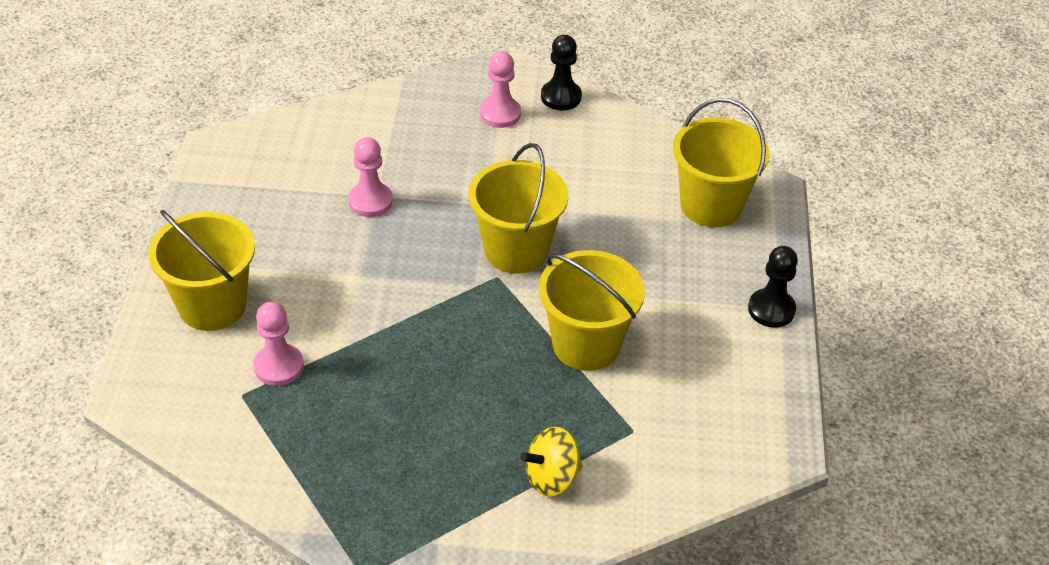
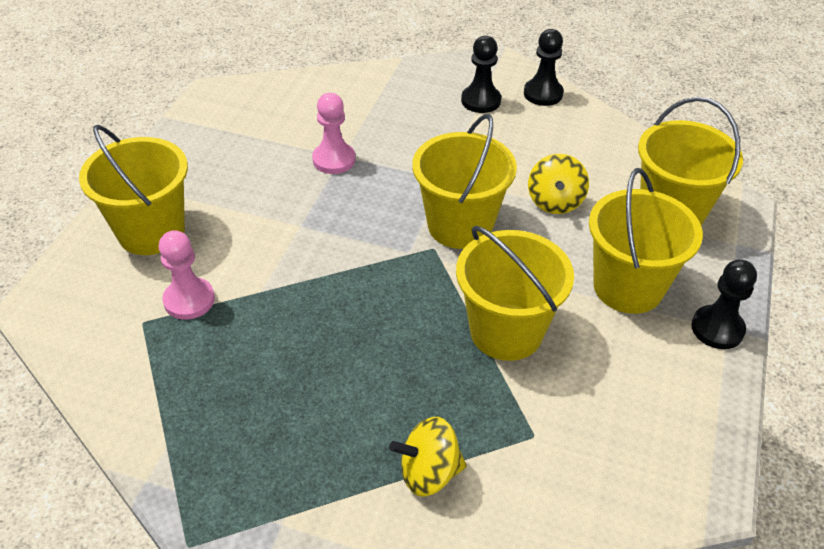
camera: 15 degrees right, 0 degrees up
(500, 114) = (480, 101): pink pawn -> black pawn
(600, 211) = (555, 202): none -> yellow spinning top
(686, 284) = (628, 287): none -> yellow bucket

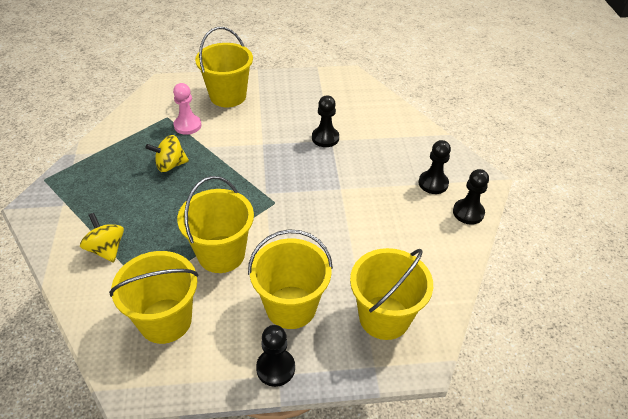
camera: 65 degrees right, 0 degrees up
(334, 160) = (325, 138): pink pawn -> black pawn
(460, 225) = (301, 208): yellow bucket -> yellow bucket (165, 321)
(555, 202) = (353, 248): yellow spinning top -> yellow spinning top (170, 165)

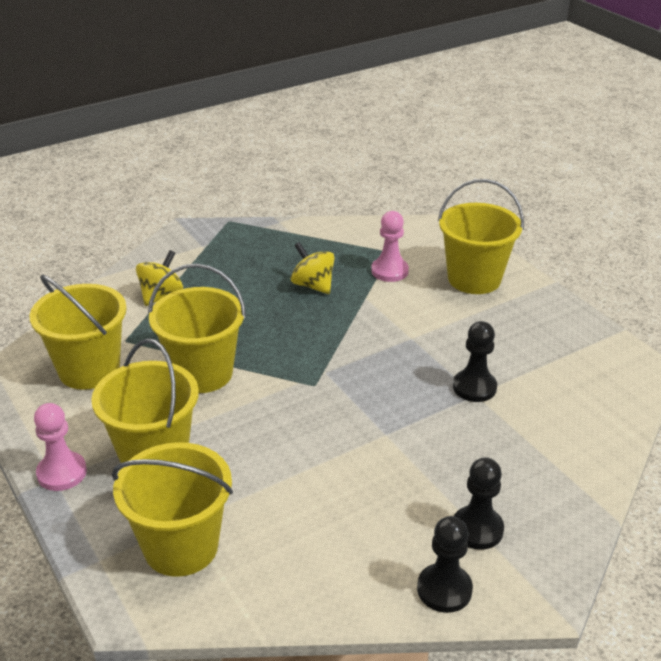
camera: 65 degrees right, 10 degrees down
(275, 368) = (62, 473): black pawn -> pink pawn

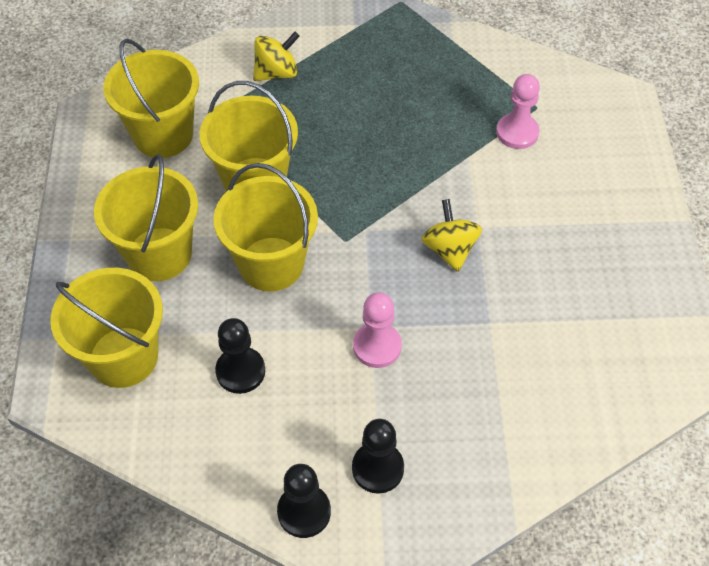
camera: 30 degrees right, 20 degrees up
(62, 473) = (78, 237): pink pawn -> pink pawn (377, 346)
(313, 285) = (426, 119): yellow spinning top -> yellow spinning top (449, 249)
(474, 279) = (599, 179): yellow bucket -> yellow bucket (271, 264)
(474, 387) = (495, 314): black pawn -> black pawn (240, 371)

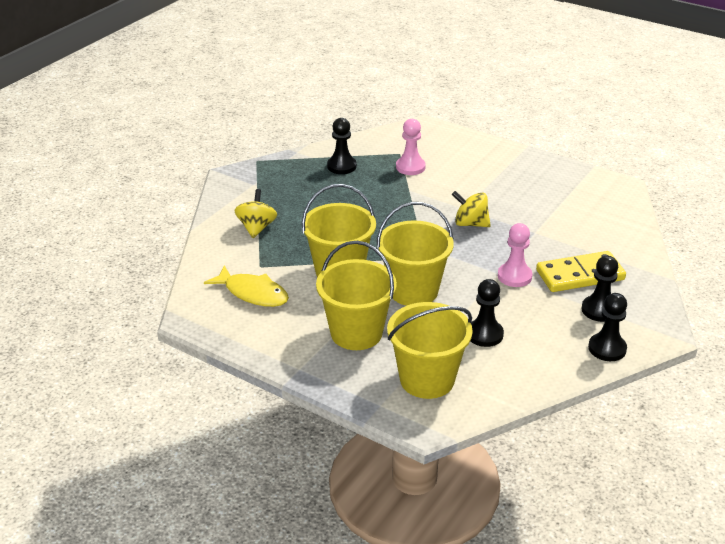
camera: 55 degrees left, 20 degrees down
(163, 135) = (253, 293): yellow bucket -> yellow fish
(436, 414) = (580, 275): none -> yellow domino
(458, 73) = (341, 166): none -> black pawn

